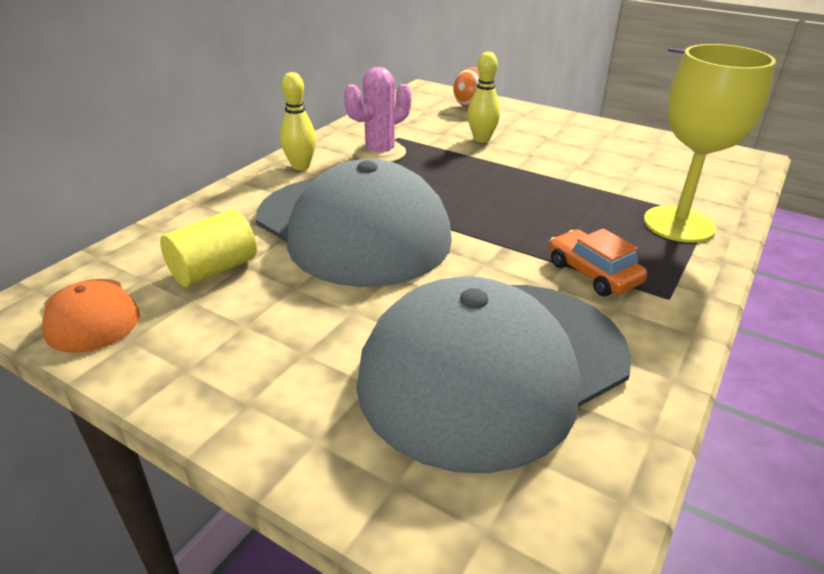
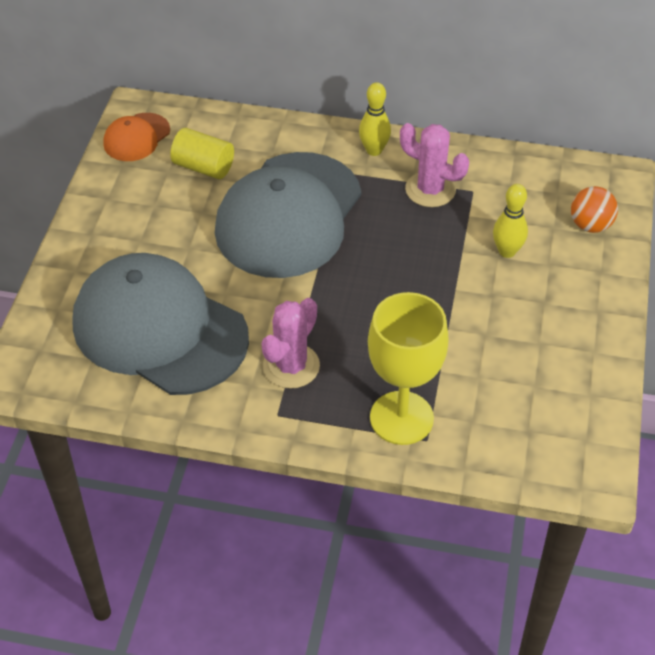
camera: 70 degrees right, 15 degrees up
(593, 273) = (291, 366): orange car -> pink cactus

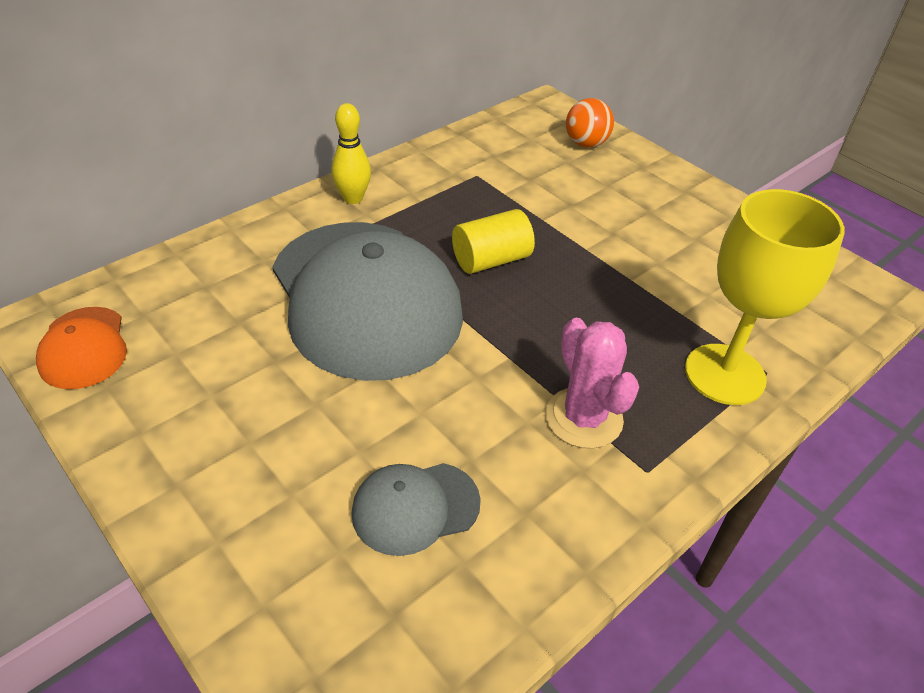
camera: 55 degrees left, 5 degrees down
(159, 329) = (415, 507): grey cap -> grey cap, size x0.45
(203, 167) = (210, 320): yellow cylinder -> yellow cylinder (491, 260)
(430, 190) = (445, 195): pink cactus -> none
(507, 251) = (569, 197): yellow bowling pin -> none

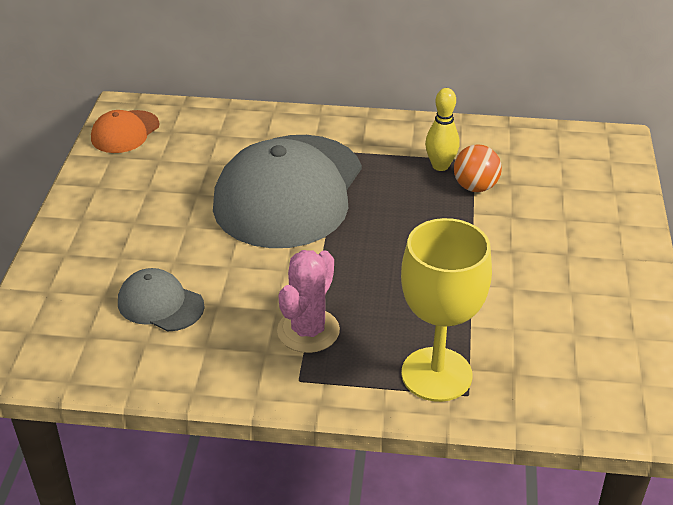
camera: 50 degrees right, 5 degrees down
(353, 198) = (368, 131): yellow bowling pin -> yellow bowling pin (440, 166)
(491, 260) = (396, 216): yellow cylinder -> none
(586, 144) = (599, 183): orange ball -> orange ball (475, 187)

